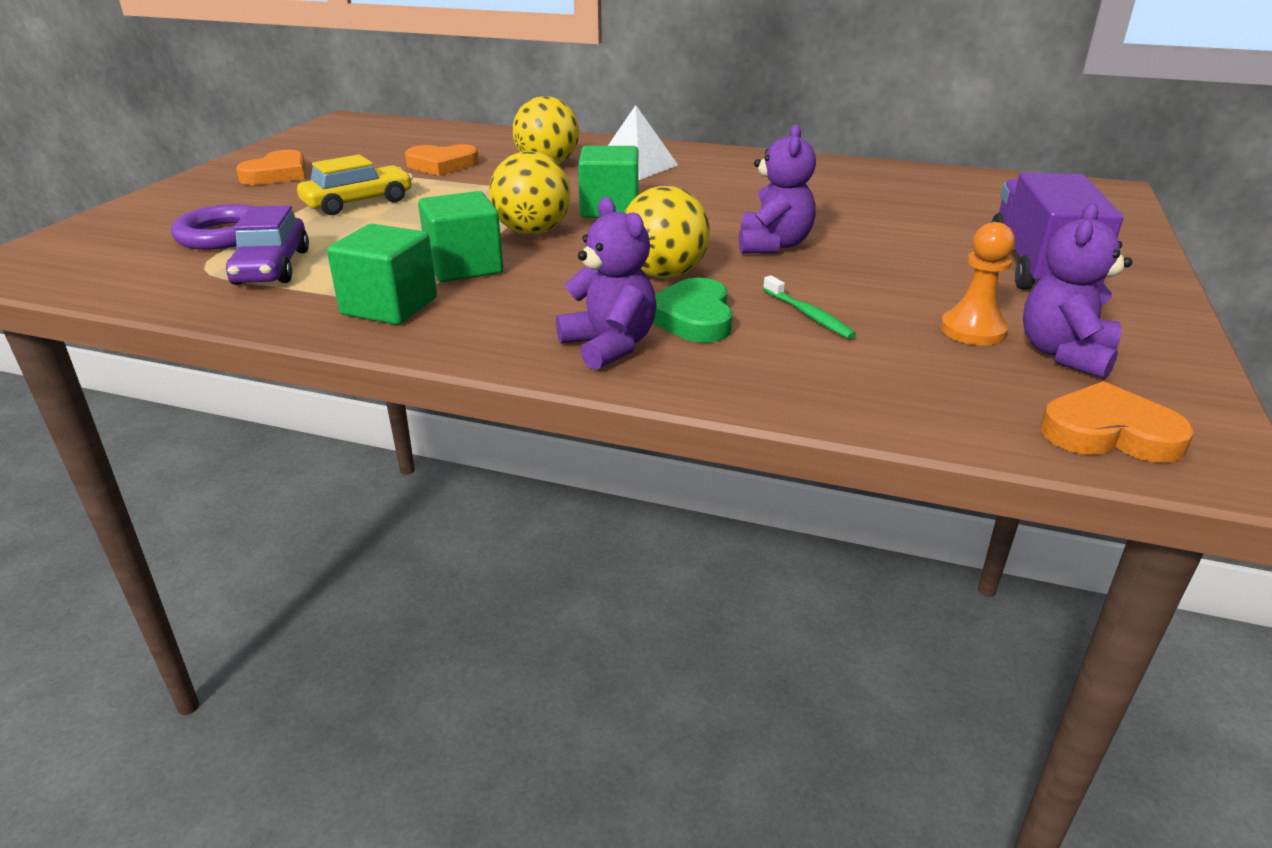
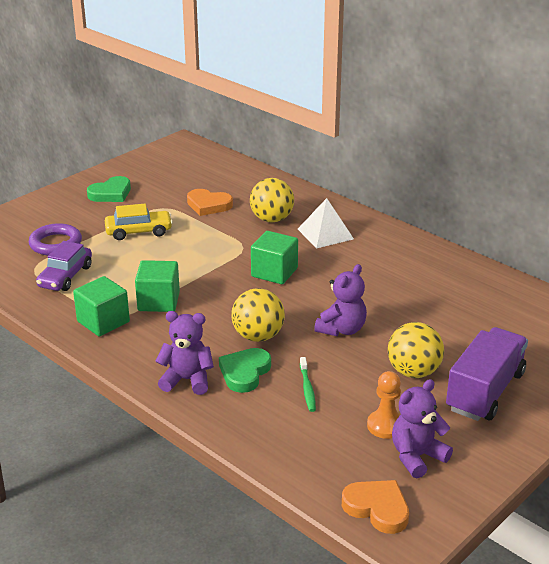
camera: 25 degrees right, 0 degrees up
(277, 174) = (111, 193): orange heart -> green heart
(532, 232) = (215, 282): yellow ball -> yellow ball (413, 372)
(609, 346) = (187, 380): purple teddy bear -> purple teddy bear turned 75 degrees counterclockwise

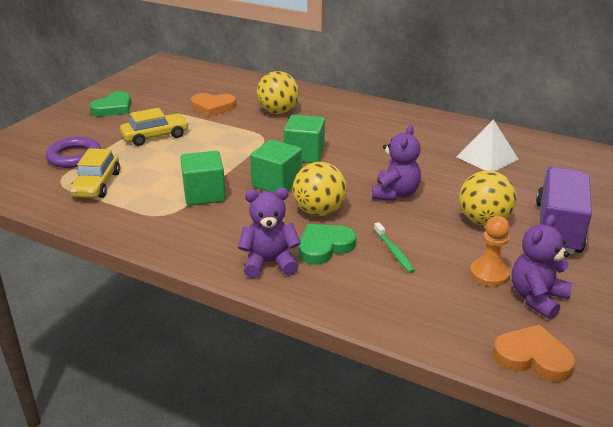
camera: 15 degrees left, 0 degrees up
(65, 276) = (97, 184): purple car -> yellow car
(103, 322) = (155, 221): green cube -> green cube (277, 183)
(245, 372) = (324, 247): green heart -> green heart turned 45 degrees clockwise
(325, 234) = (333, 117): white pyramid -> white pyramid (487, 158)

